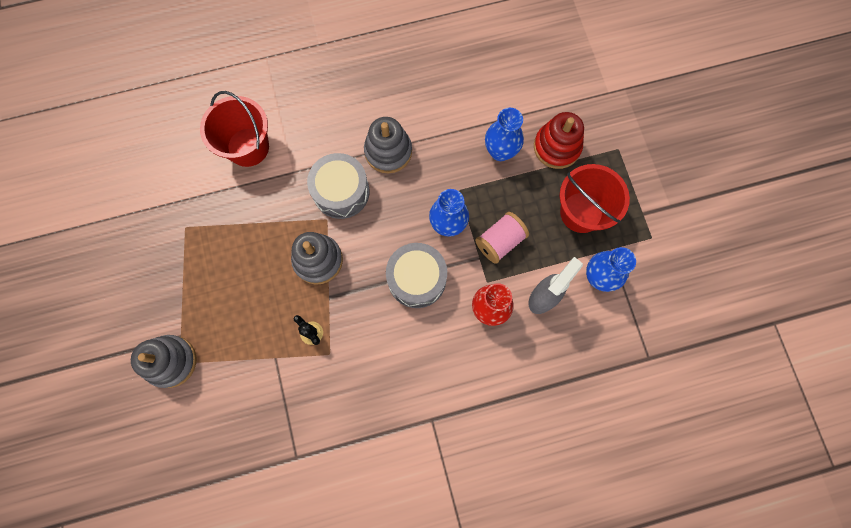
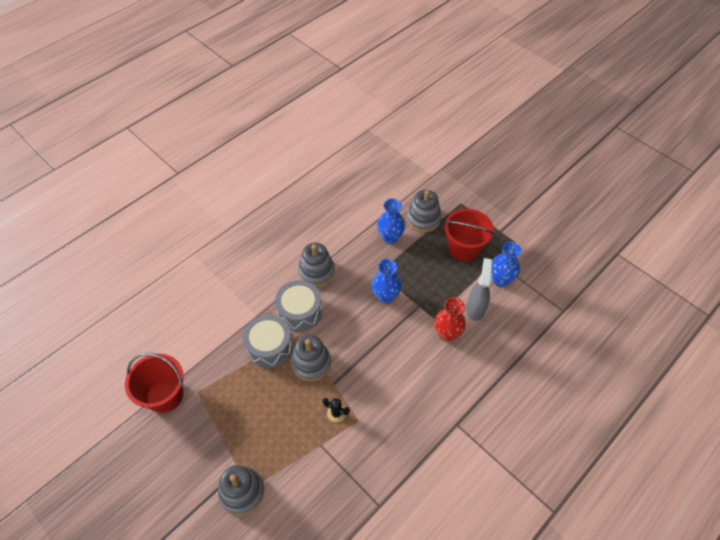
camera: 30 degrees left, 20 degrees down
(248, 147) = (214, 315): red bucket -> red bucket (165, 395)
(417, 279) = (387, 340): grey drum -> grey drum (269, 346)
(500, 242) = (425, 290): pink spool -> none
(557, 147) = (423, 219): red stacking toy -> grey stacking toy

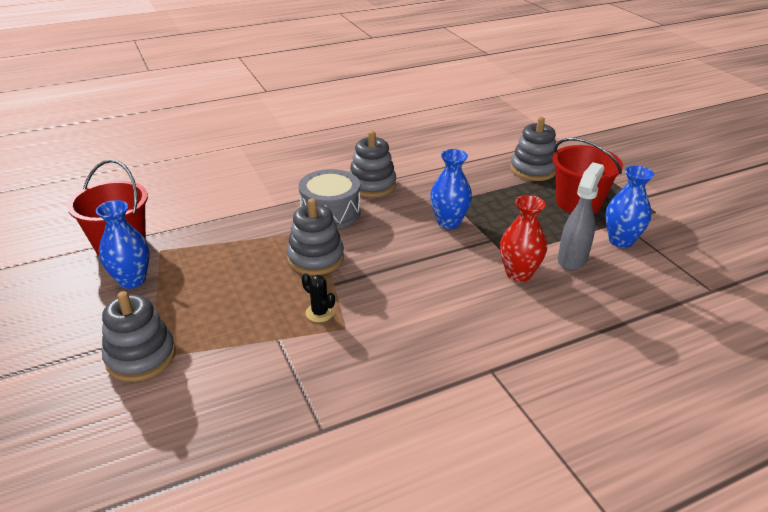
camera: 20 degrees right, 20 degrees down
(269, 346) = (273, 233): grey drum -> none
(390, 237) = (481, 176): blue vase -> blue vase (132, 280)

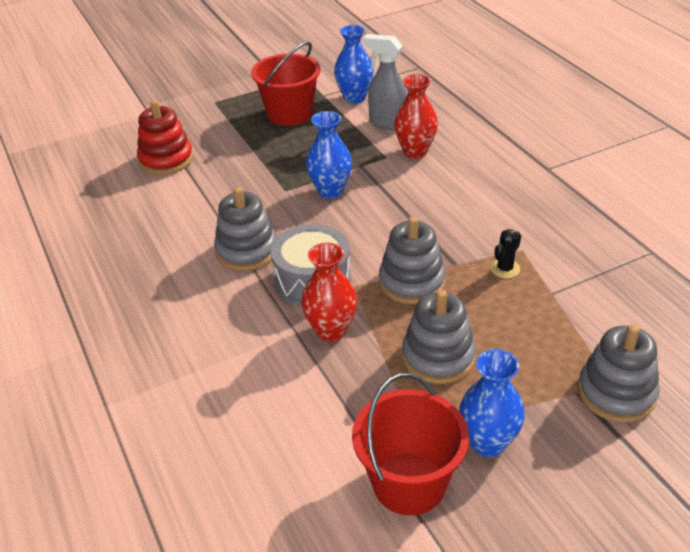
camera: 90 degrees left, 5 degrees up
(272, 219) = (331, 331): none -> red vase
(494, 149) = (166, 160): none -> red stacking toy
(533, 170) = (219, 136): grey stacking toy -> grey stacking toy (438, 357)

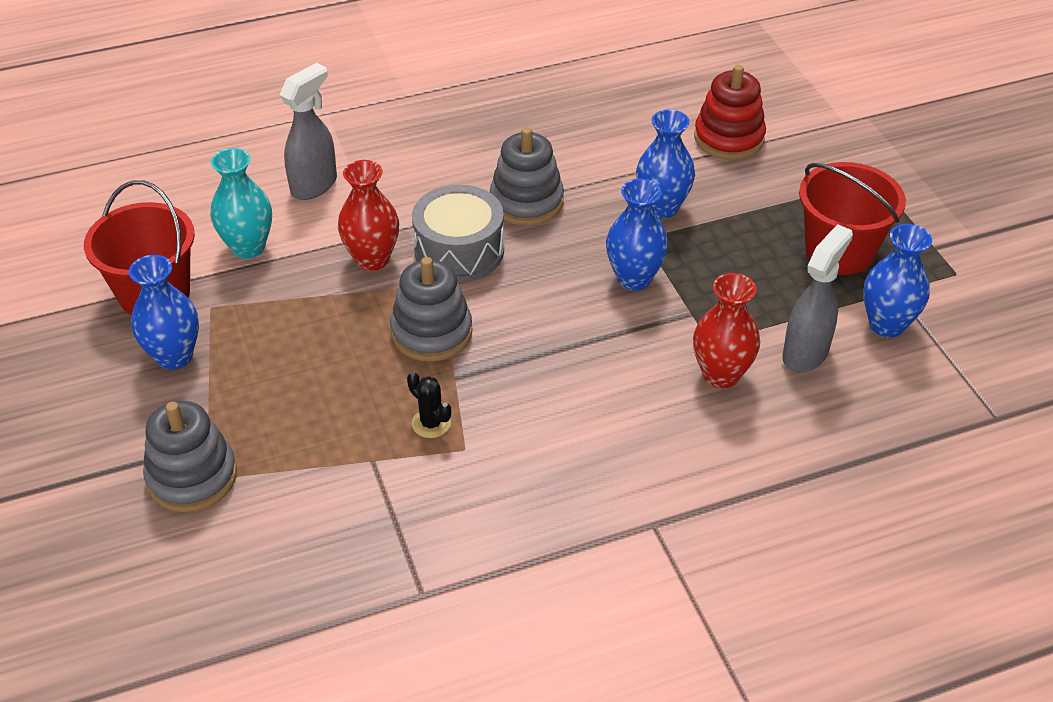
camera: 95 degrees right, 5 degrees up
(228, 391) = (314, 185): none -> grey spray bottle
(250, 184) = (662, 208): none -> blue vase
(327, 423) = (248, 247): none -> turquoise vase
(438, 357) = (303, 337): grey stacking toy -> none

